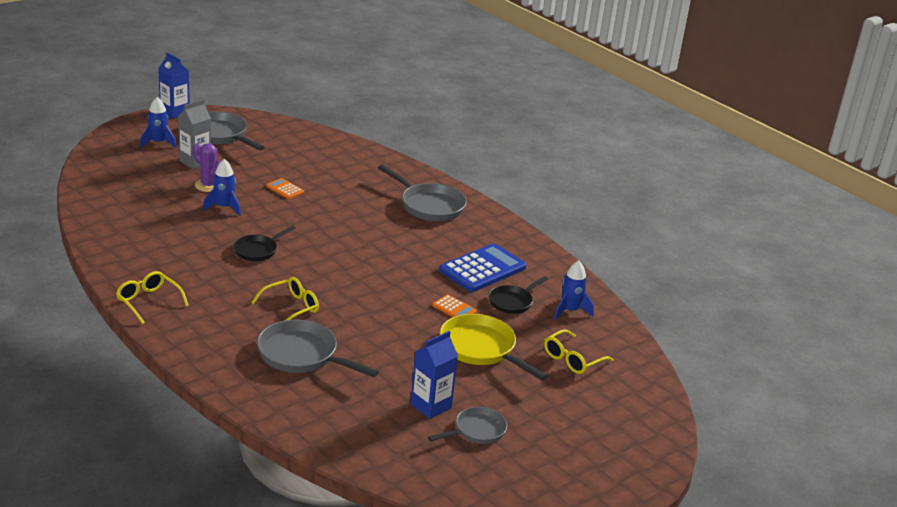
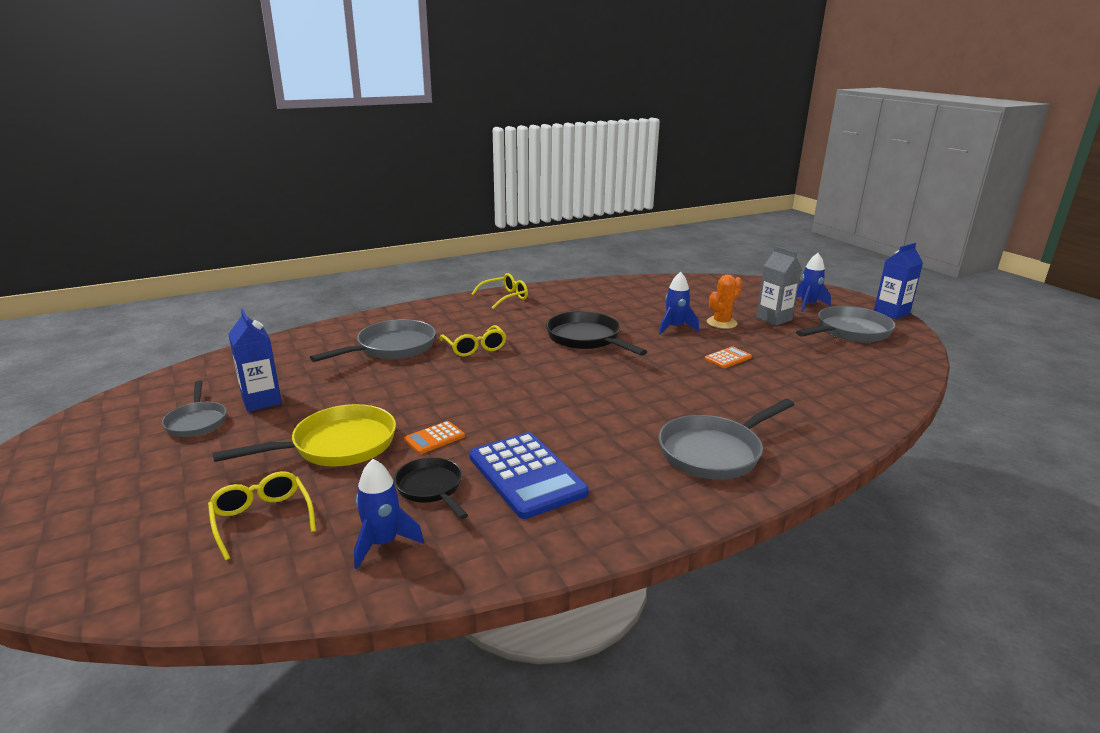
camera: 105 degrees right, 5 degrees down
(208, 185) = (721, 323): purple cactus -> orange cactus
(258, 250) = (586, 339): black pan -> black pan, size x1.63

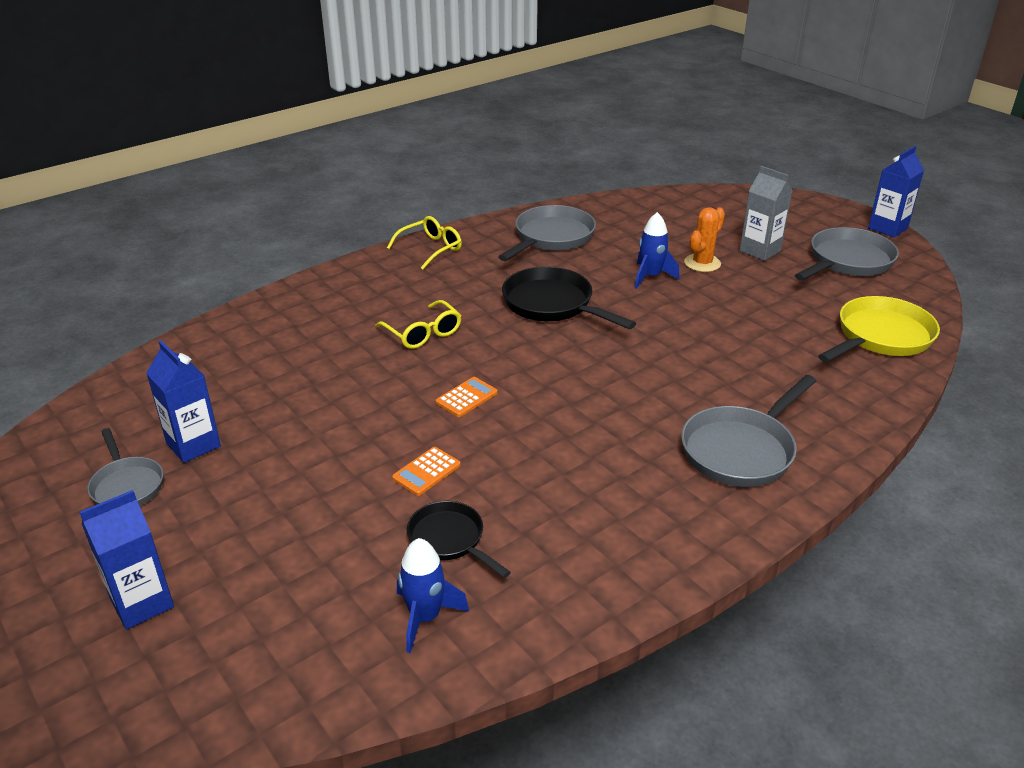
camera: 10 degrees left, 10 degrees up
(160, 502) = (142, 603): none -> blue carton
(262, 519) = (274, 607): yellow glasses -> none
(337, 445) = (316, 497): yellow pan -> yellow pan (880, 337)
(391, 348) = (320, 345): grey pan -> grey pan (551, 238)
(526, 475) = (549, 507): blue calculator -> none
(728, 358) = (722, 316): orange calculator -> orange calculator (466, 397)
(808, 305) = (793, 225): blue rocket -> none

